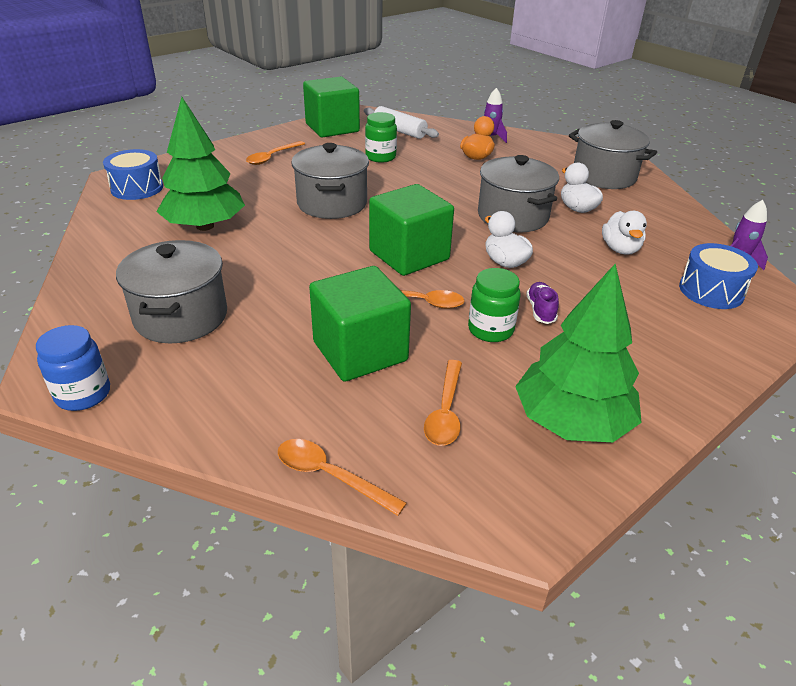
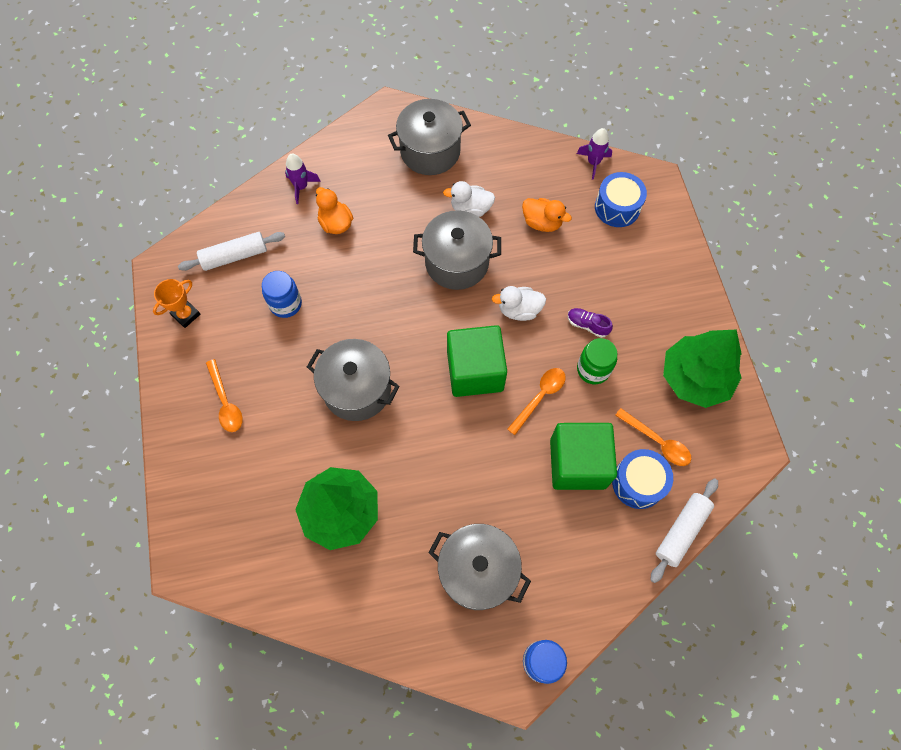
camera: 60 degrees left, 30 degrees up
(137, 188) = (223, 553): blue drum -> blue drum (638, 483)
(330, 476) = (681, 531): orange spoon -> white rolling pin
(332, 128) = (186, 315): green cube -> orange trophy
(380, 157) = (286, 304): green jar -> blue jar
(620, 249) = (542, 223): white duck -> orange duck

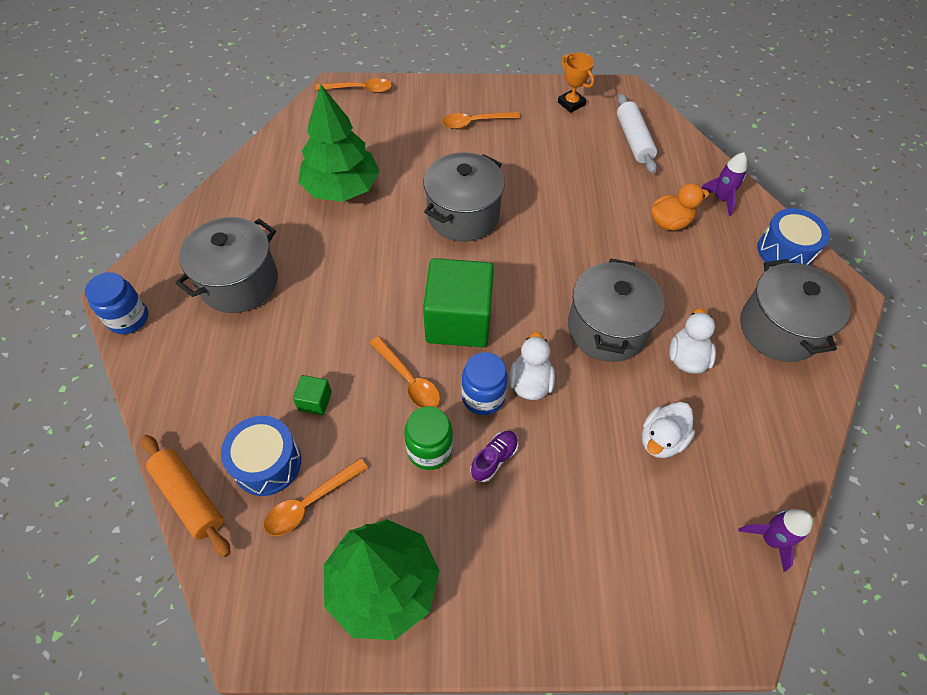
camera: 100 degrees right, 10 degrees down
(183, 537) = (359, 89): none -> orange spoon
(286, 304) = (572, 172): blue jar -> blue jar (483, 397)
(542, 223) = (661, 439): orange duck -> white duck
(577, 463) = (315, 401): green cube -> green cube, size x0.42
(617, 207) = (684, 553): blue drum -> blue drum (785, 251)
(681, 531) = (189, 497): white rolling pin -> orange rolling pin

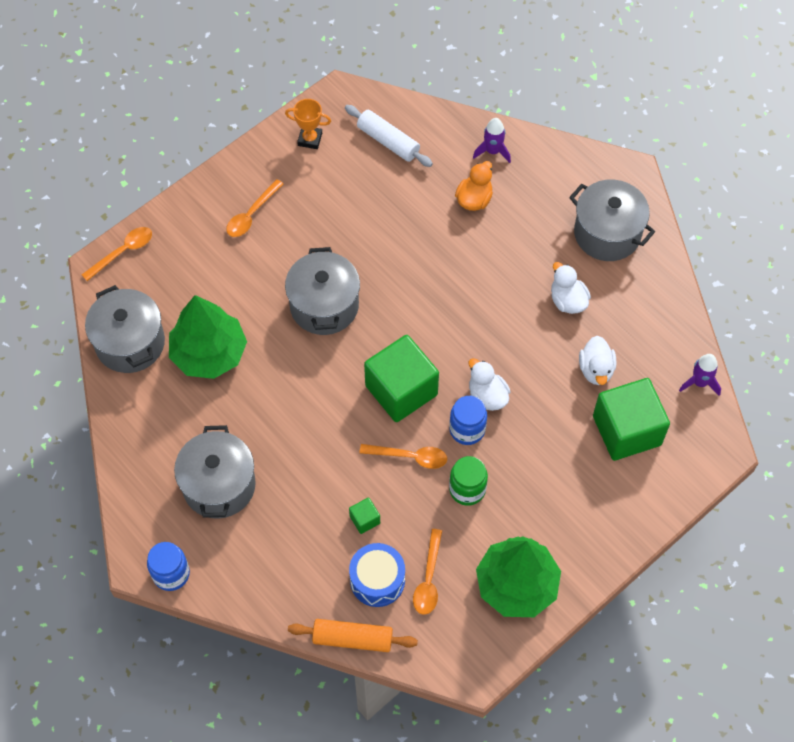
camera: 40 degrees left, 5 degrees up
(494, 459) = (510, 463): purple shoe -> none
(607, 328) = (502, 318): grey pot -> grey pot (130, 343)
(643, 524) = (626, 430): none -> green cube
(785, 251) = (568, 166): blue drum -> none

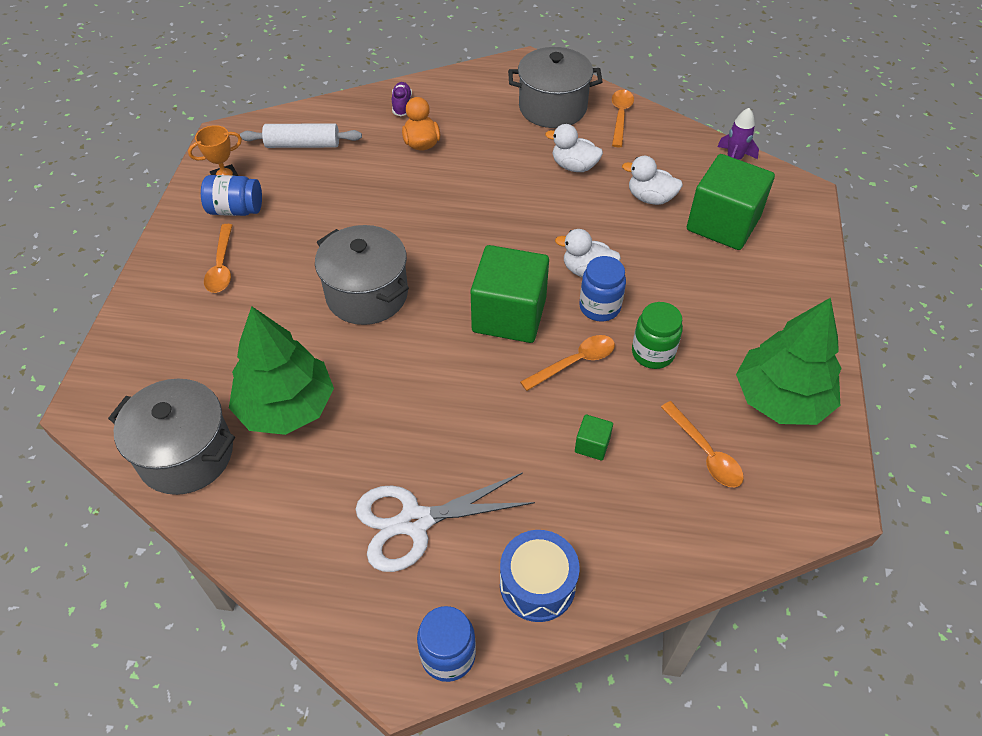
camera: 40 degrees left, 10 degrees down
(123, 252) = (104, 377): orange spoon -> orange spoon (620, 117)
(219, 485) = (415, 522): grey pot -> white scissors
(296, 171) = (236, 210): none -> blue jar
(353, 638) = (699, 564): orange rolling pin -> none
(377, 580) = (662, 490): blue drum -> blue drum (537, 584)
(492, 151) = (402, 105): purple rocket -> purple shoe
(596, 370) = (650, 198): white duck -> white duck turned 150 degrees clockwise

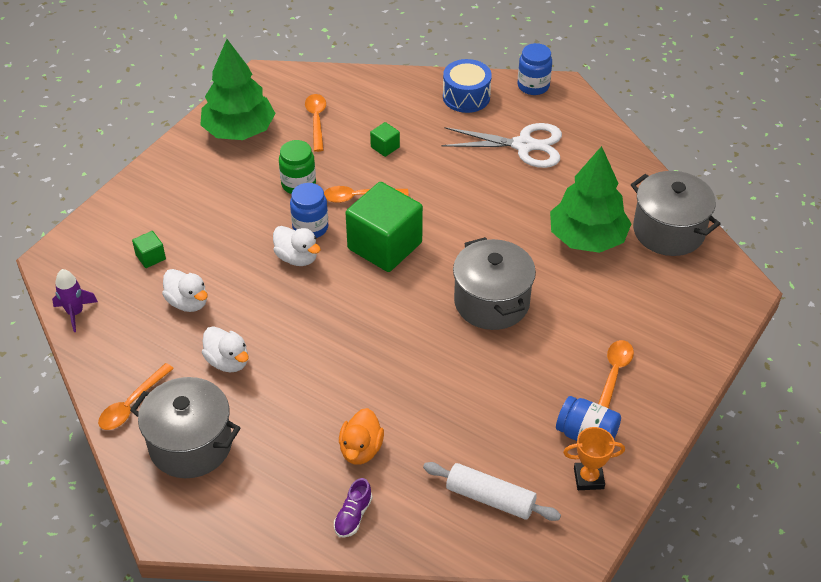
camera: 155 degrees left, 5 degrees down
(723, 223) = (150, 257): green cube -> green cube, size x0.42

